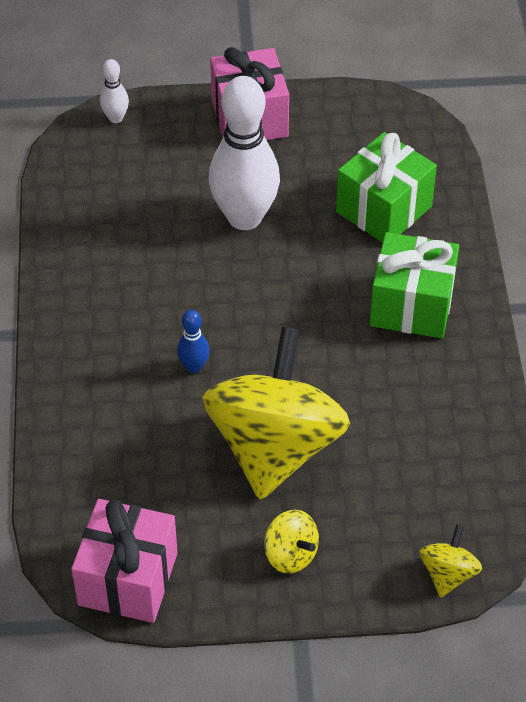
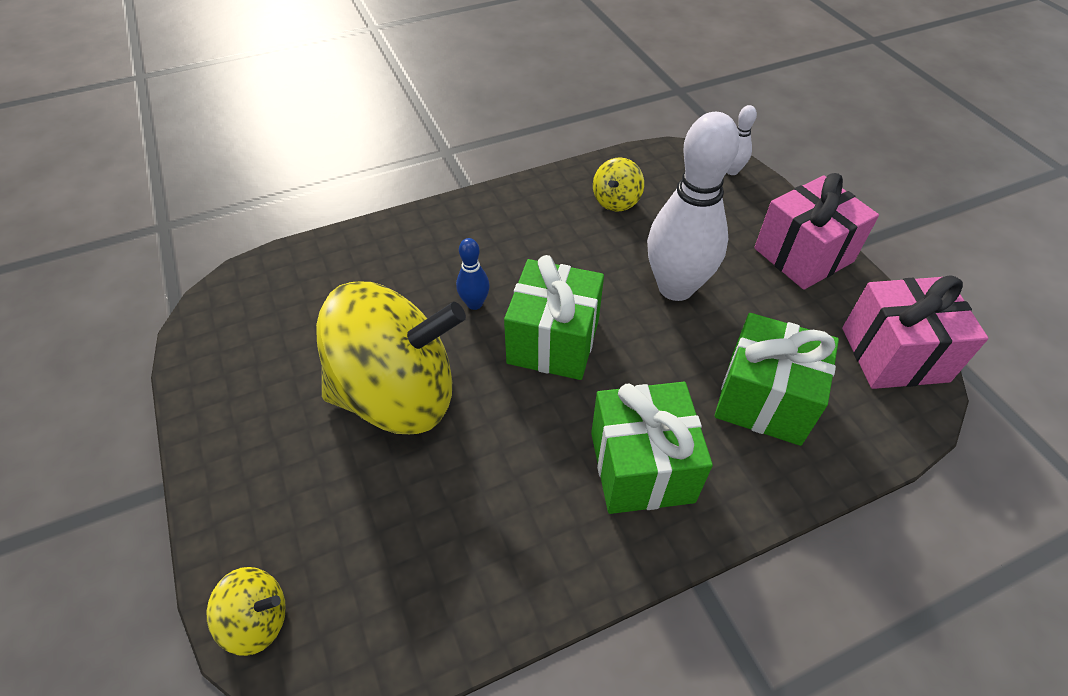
camera: 70 degrees right, 0 degrees up
(128, 579) = (220, 328): pink gift -> pink gift (894, 354)
(265, 322) = (553, 341): none -> green gift
(291, 554) = (264, 447): yellow spinning top -> yellow spinning top (616, 201)

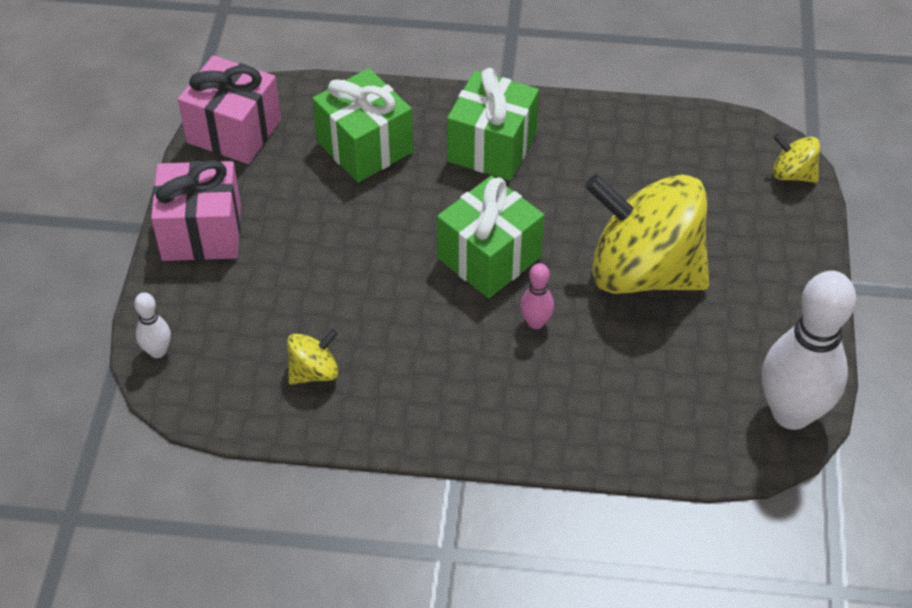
camera: 150 degrees left, 0 degrees up
(474, 303) = (536, 322): blue bowling pin -> pink bowling pin
(676, 287) = (345, 255): white bowling pin -> white bowling pin (791, 413)

